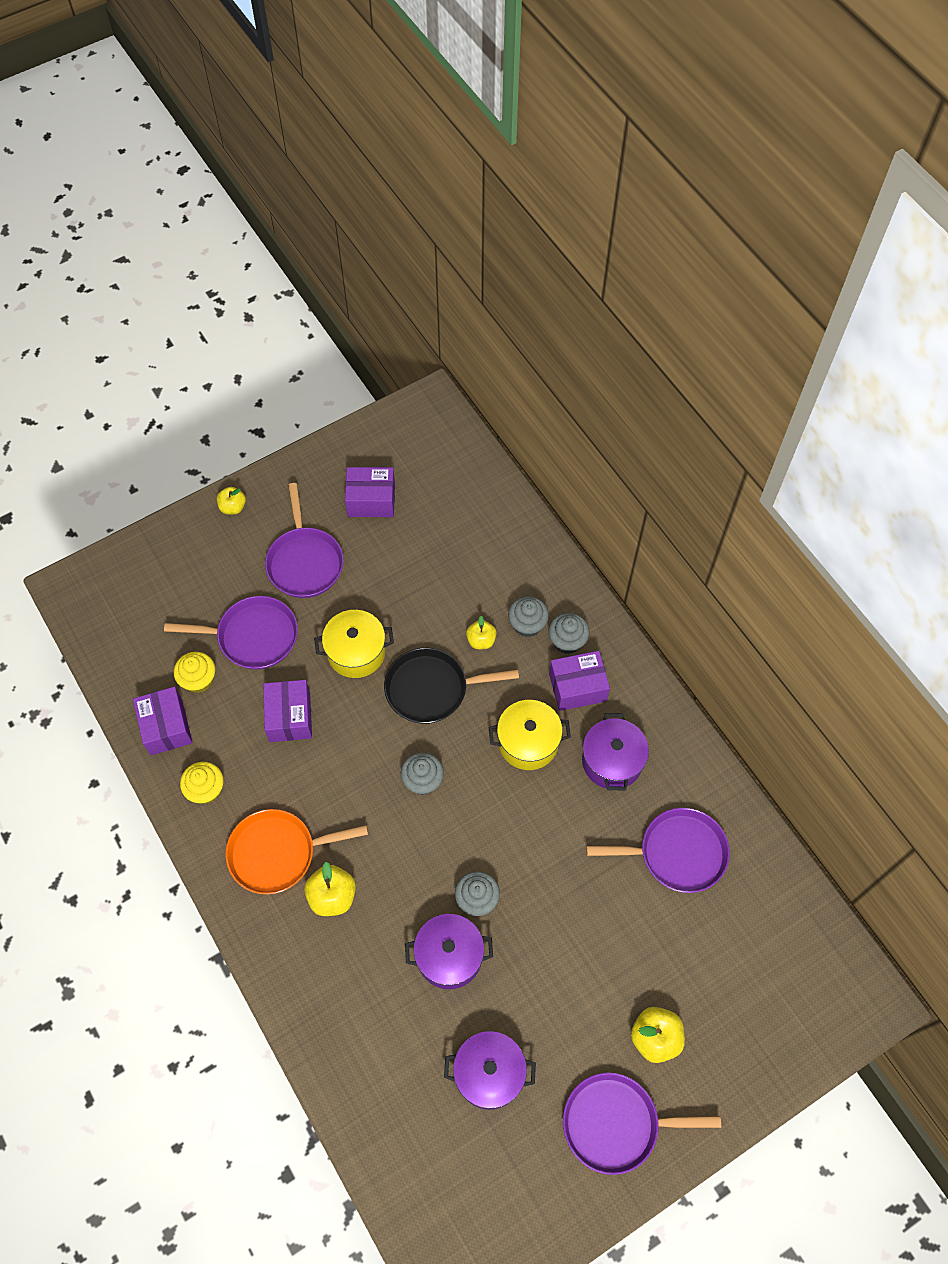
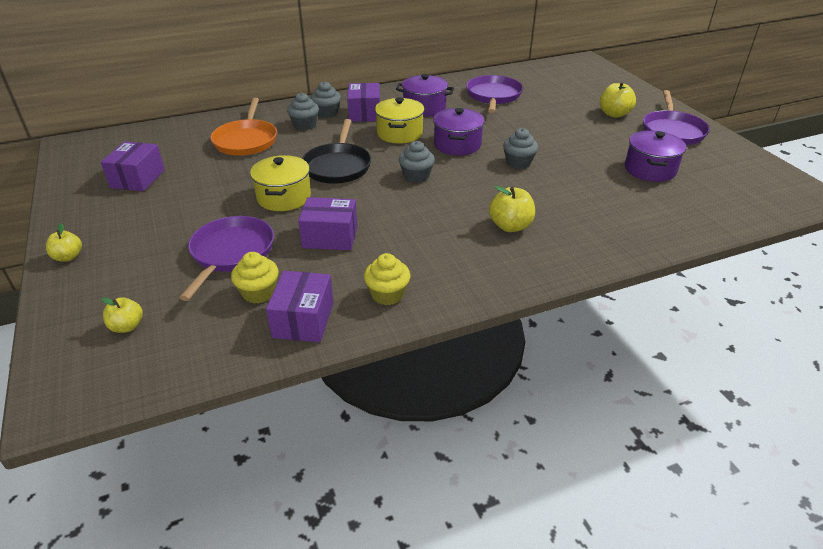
camera: 80 degrees left, 25 degrees down
(166, 727) = (303, 320): purple box -> purple box turned 75 degrees counterclockwise
(277, 853) = (465, 253): orange pan -> orange pan (246, 140)
(305, 562) = (172, 217): purple pan -> none
(449, 956) = (563, 177): purple pot -> purple pot (457, 145)
(481, 640) = (307, 143): yellow apple -> yellow apple (127, 326)

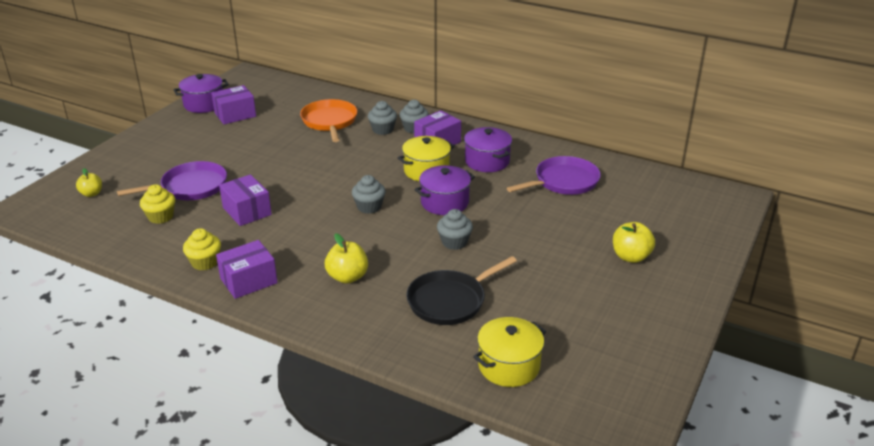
camera: 50 degrees right, 5 degrees down
(68, 257) = (134, 142): yellow apple -> none
(246, 140) = (329, 121): orange pan -> orange pan turned 120 degrees clockwise
(284, 197) = (274, 172): yellow pot -> yellow pot (509, 366)
(303, 320) = (149, 245): purple box -> purple box (248, 281)
(337, 166) = (341, 170): black pan -> black pan (449, 301)
(650, 169) = (540, 315): purple pot -> purple pot (204, 104)
(672, 131) = (647, 303): purple pan -> none

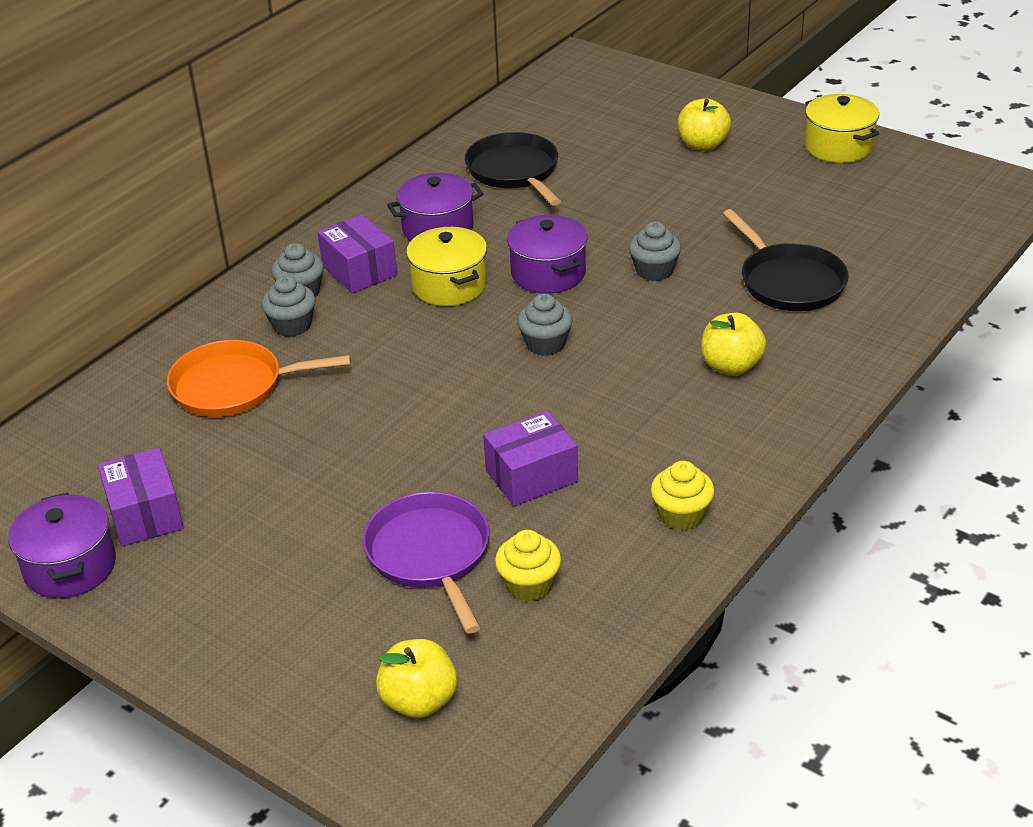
camera: 80 degrees left, 5 degrees up
(91, 194) = (419, 701): yellow apple -> yellow apple, size x1.53
(248, 281) = (735, 463): purple box -> none
(509, 366) = (913, 248): yellow pot -> yellow pot (838, 147)
(563, 181) = (514, 171): purple pan -> black pan

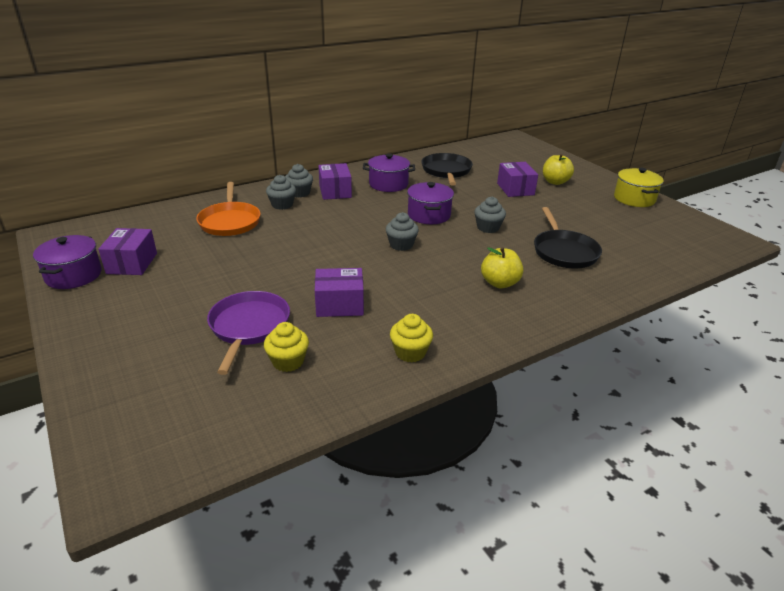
camera: 20 degrees right, 5 degrees down
(233, 386) = (230, 222): orange pan -> orange pan turned 120 degrees counterclockwise
(419, 701) = (166, 405): yellow apple -> none
(449, 285) = (373, 208): yellow pot -> none
(649, 179) = (515, 189): none -> purple box

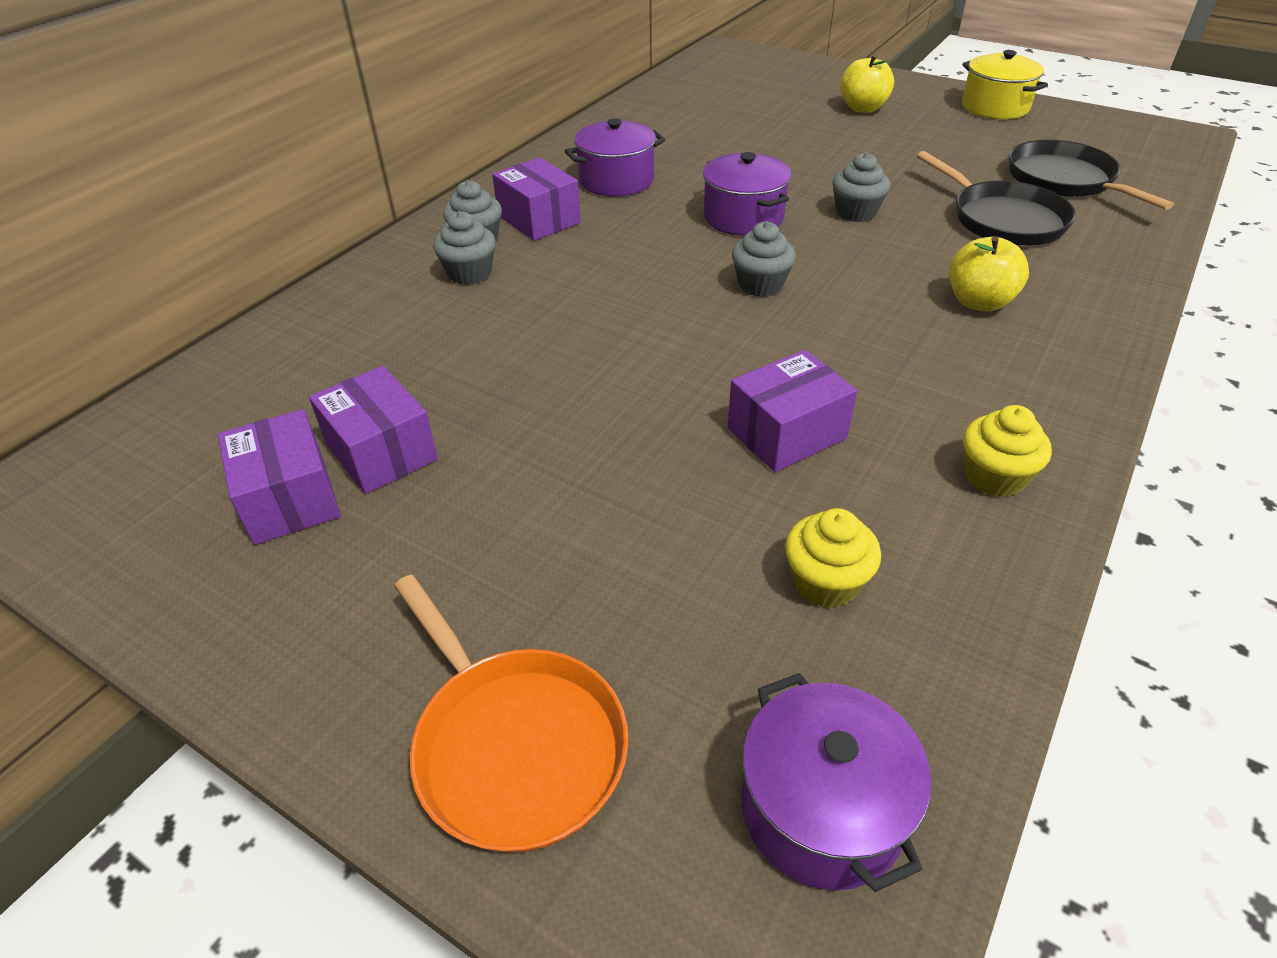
camera: 25 degrees left, 10 degrees up
(73, 275) = (179, 577): purple pot -> purple pot (822, 808)
(230, 222) = (404, 338): orange pan -> orange pan (515, 746)
(249, 327) = (679, 542): purple pan -> none
(446, 171) = (684, 132): black pan -> black pan (1064, 180)
(515, 189) = (821, 135): purple box -> purple box (381, 452)

